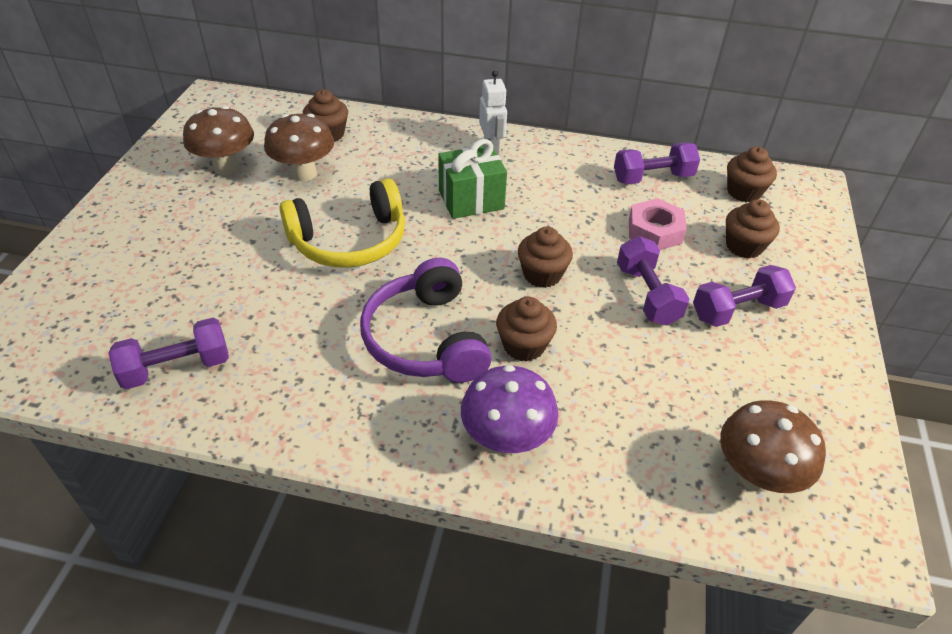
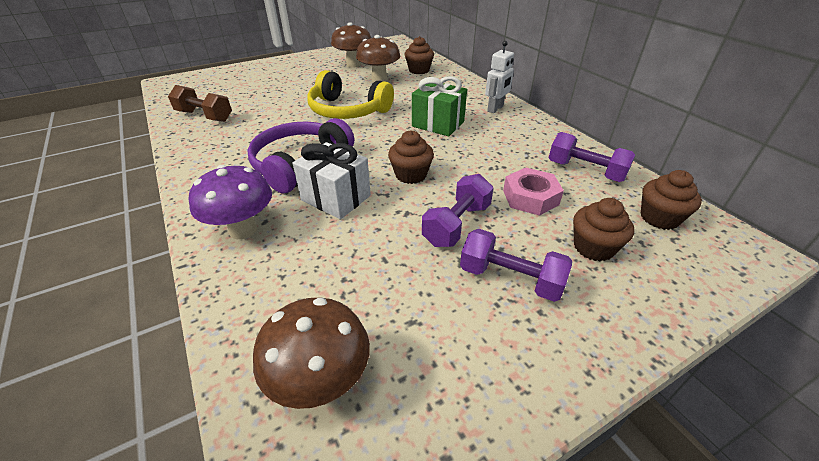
camera: 50 degrees right, 5 degrees down
(177, 368) = (204, 116): purple dumbbell -> brown dumbbell
(524, 345) = (336, 198): brown cupcake -> white gift

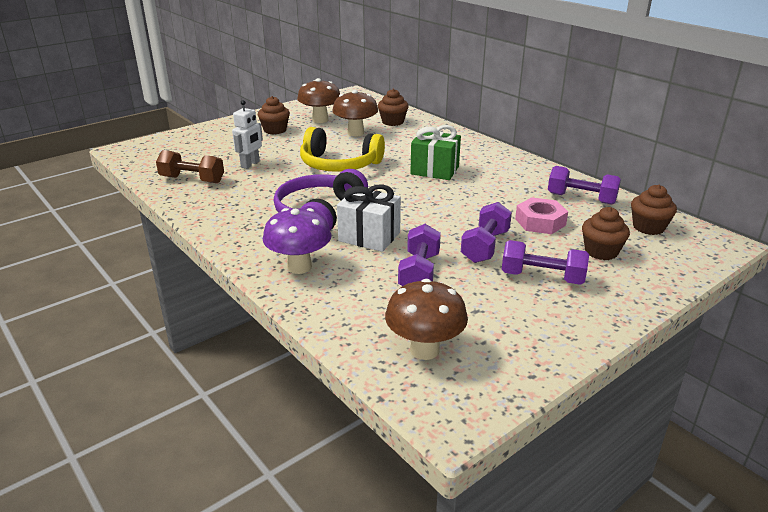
camera: 10 degrees left, 10 degrees down
(368, 254) = (419, 273): none -> purple dumbbell
(411, 175) = (428, 214): brown cupcake -> brown cupcake (275, 130)
(495, 109) = (484, 153): white robot -> white robot (250, 164)

